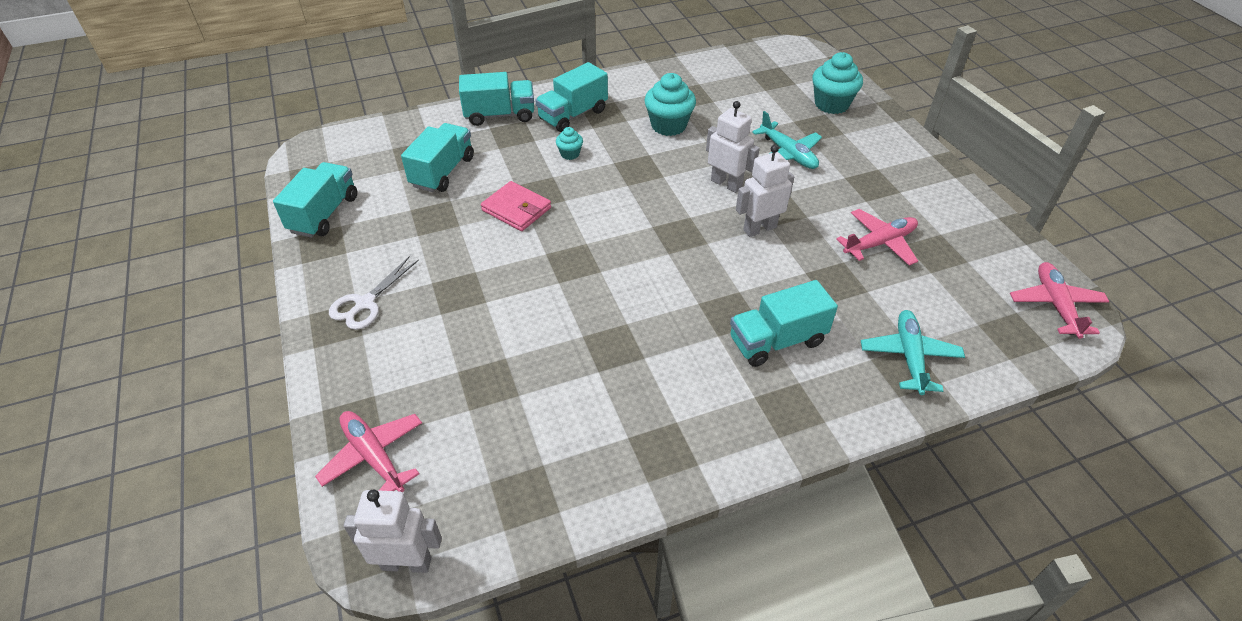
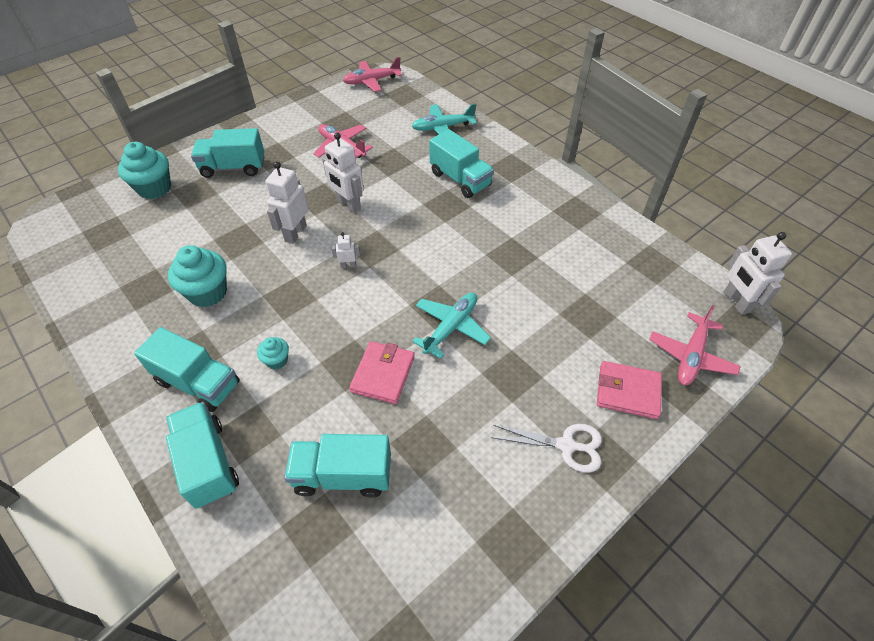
camera: 110 degrees left, 5 degrees up
(324, 214) = (465, 575): turquoise truck -> turquoise truck (233, 168)
(378, 373) = (627, 392): none -> pink wallet
(661, 212) = (348, 265): none -> white robot
(788, 154) = (241, 204): turquoise plane -> turquoise plane (451, 327)

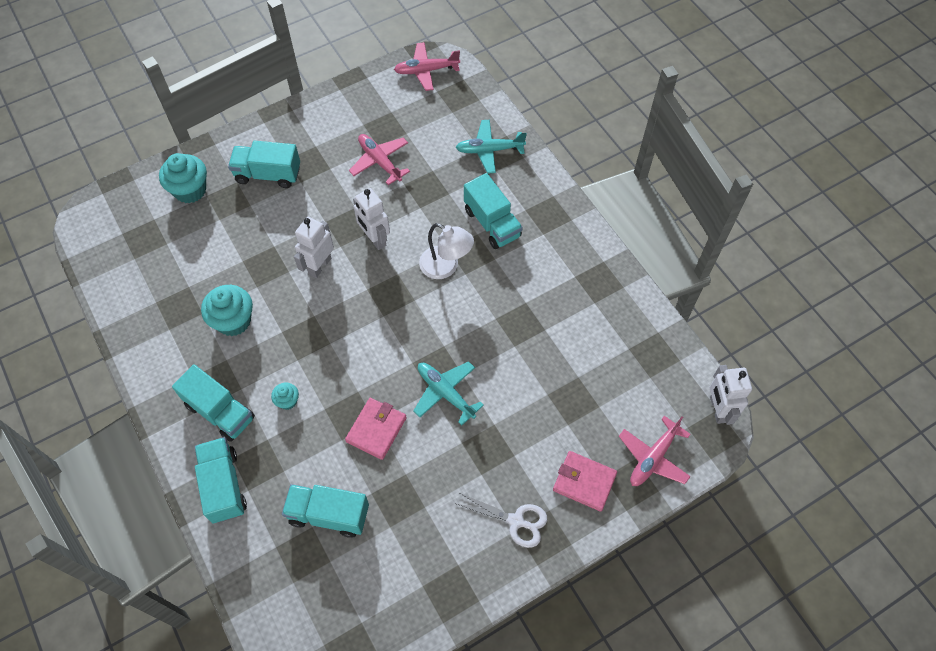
camera: 10 degrees right, 10 degrees up
(348, 265) = (364, 311): white robot -> none
(424, 218) = (446, 267): none -> white lamp
(451, 327) = (445, 393): turquoise plane -> turquoise plane turned 90 degrees counterclockwise

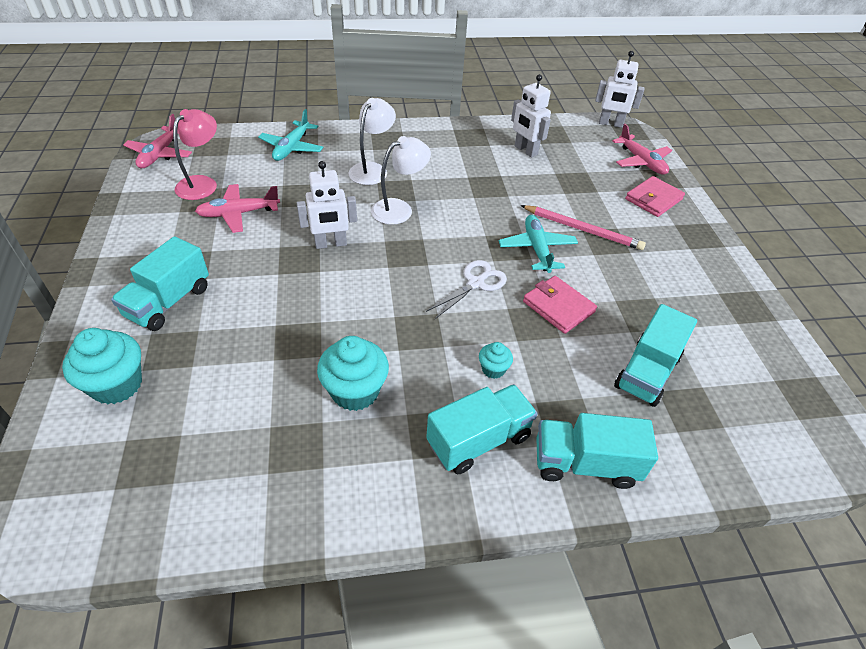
camera: 70 degrees left, 15 degrees down
(319, 266) = (333, 294): white robot -> white robot (525, 150)
(404, 118) = (202, 183): none -> pink lamp
(445, 393) = (537, 249): turquoise plane -> turquoise plane turned 105 degrees clockwise
(492, 223) = (372, 169): turquoise truck -> white lamp
(494, 424) = (582, 229): none -> pink pencil
(516, 521) = (681, 245): white scissors -> white scissors (475, 283)

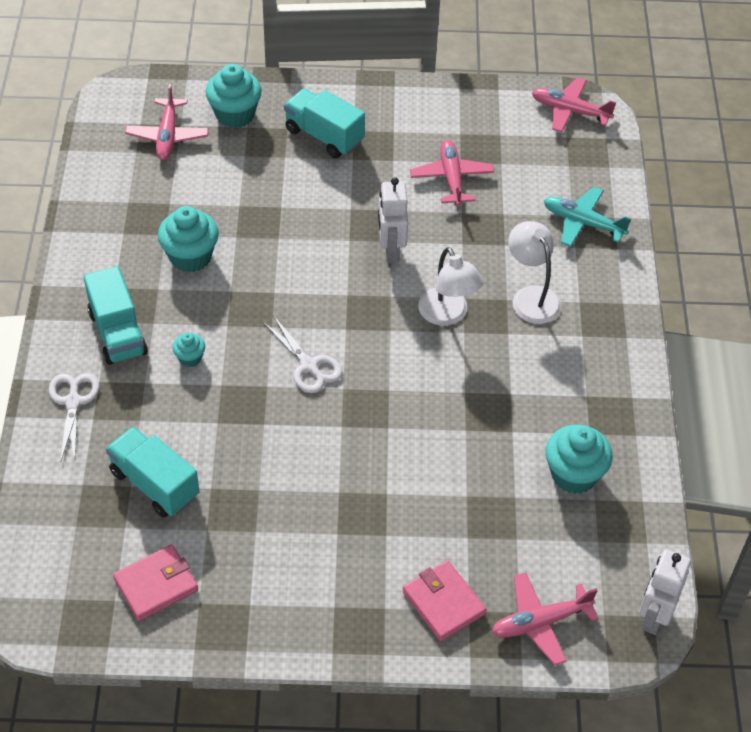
camera: 100 degrees right, 5 degrees up
(146, 450) = (167, 136): none -> pink plane
(202, 183) = (510, 148): pink lamp -> none
(372, 169) = (531, 297): white lamp -> white lamp turned 150 degrees counterclockwise
(525, 150) = (574, 474): white robot -> turquoise cupcake
(537, 249) = (357, 435): turquoise plane -> none
(558, 307) = (259, 432): pink wallet -> pink wallet (156, 585)
(582, 229) = (387, 494): pink pencil -> none
(585, 464) = (73, 402): turquoise truck -> white scissors

